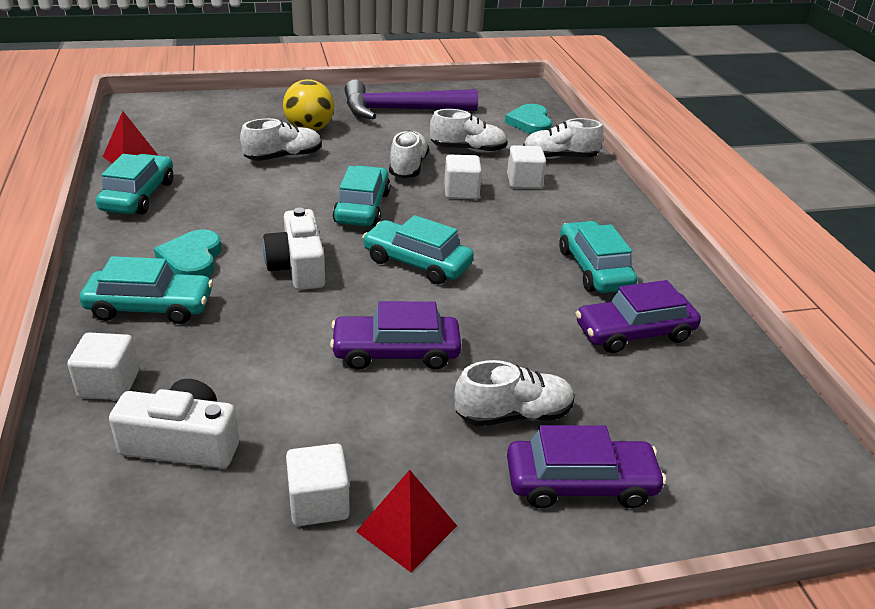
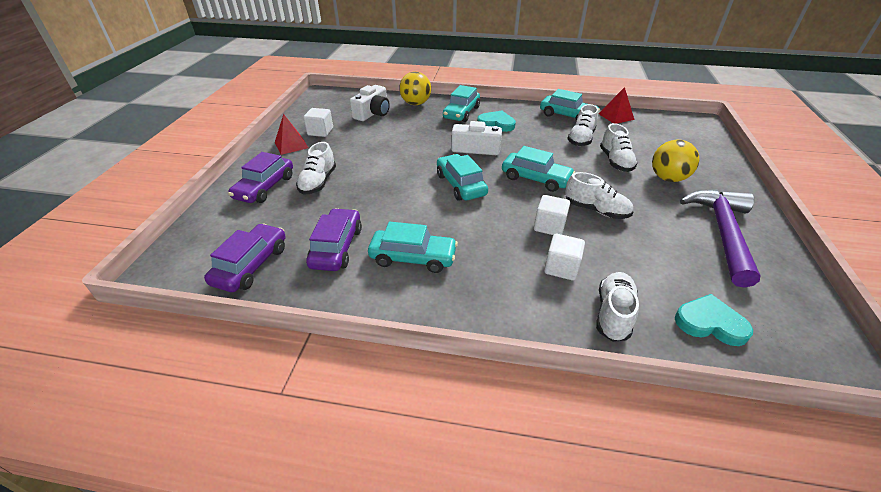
camera: 115 degrees right, 5 degrees up
(109, 384) = (415, 103): white cube -> yellow ball
(396, 352) = (387, 162): purple car -> purple car (251, 265)
(417, 262) = (461, 185): turquoise car -> turquoise car turned 75 degrees counterclockwise
(468, 150) = (631, 252): white shoe -> white shoe (581, 139)

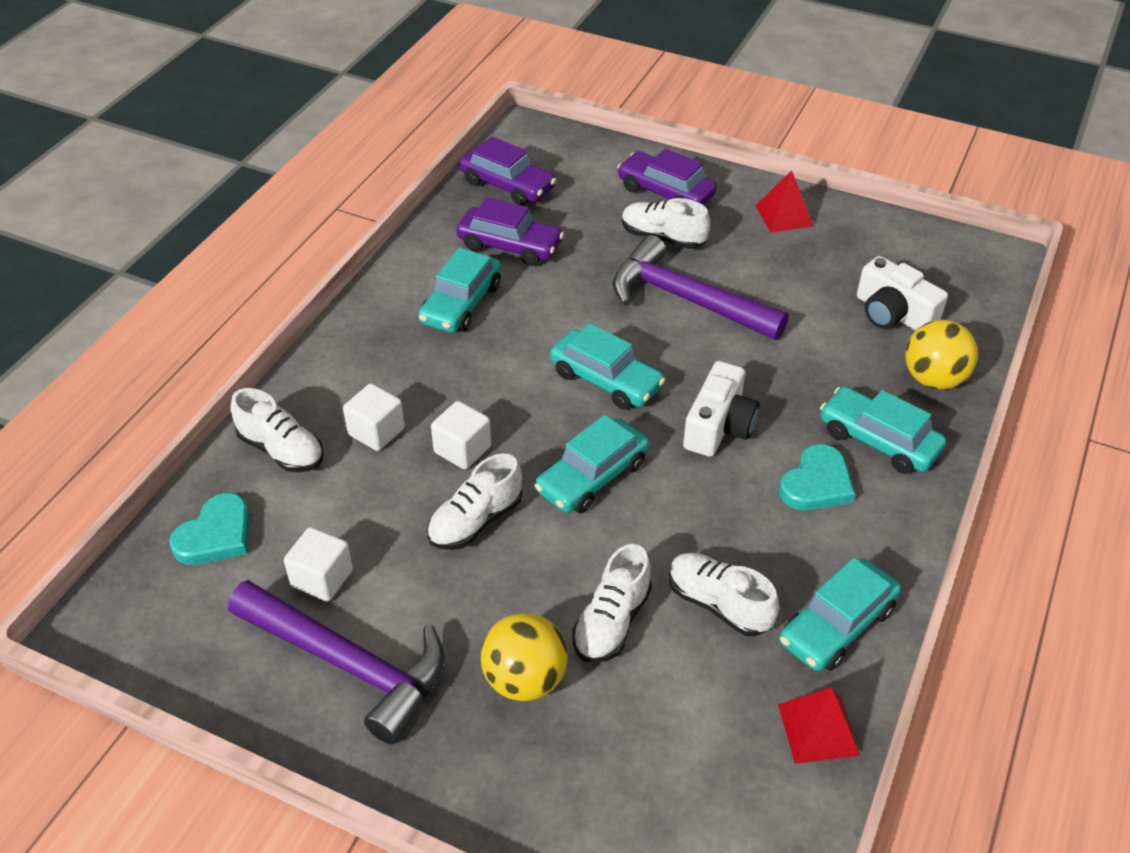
camera: 105 degrees right, 5 degrees up
(320, 132) = (825, 246): white cube -> white cube (322, 578)
(379, 167) = (686, 299): none -> purple hammer
(461, 185) = (606, 380): turquoise car -> turquoise car turned 45 degrees clockwise
(615, 161) = (612, 622): white shoe -> white shoe turned 75 degrees counterclockwise

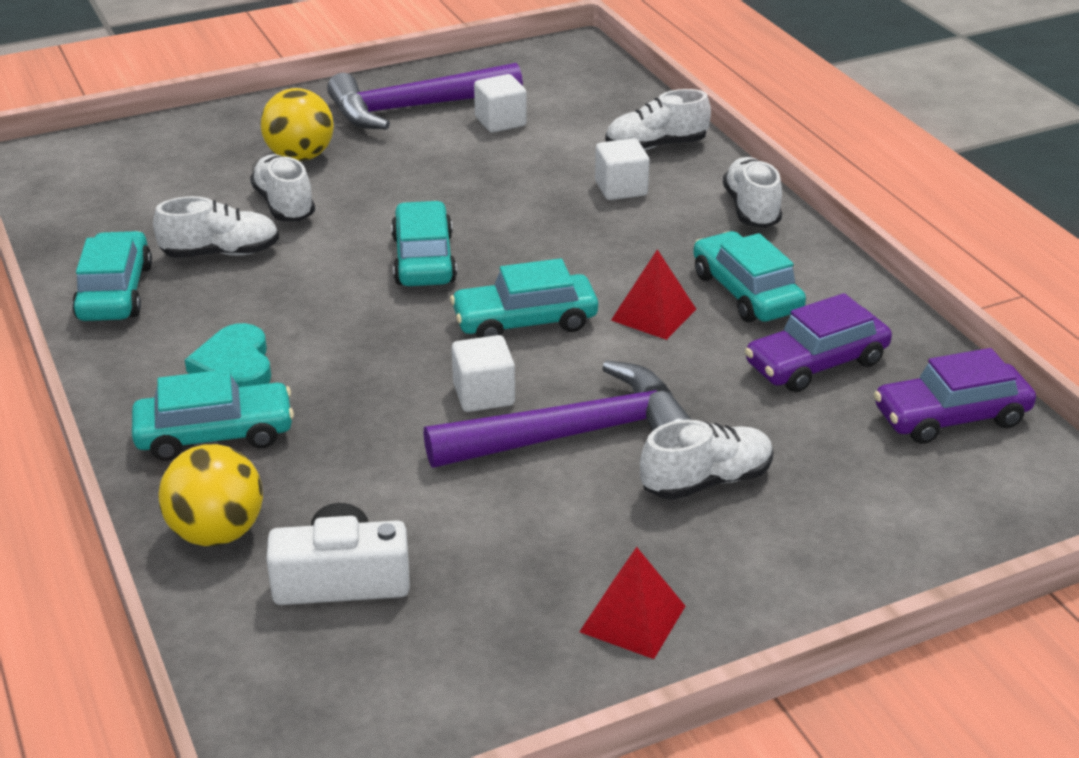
camera: 130 degrees right, 10 degrees down
(216, 535) = (600, 100): turquoise heart -> none
(462, 449) = (544, 216): white cube -> white cube (483, 395)
(475, 521) = (460, 192): white shoe -> white shoe (751, 209)
(665, 192) = (803, 540): purple car -> none
(719, 426) = (376, 352): white camera -> none
(818, 729) = (73, 239): red pyramid -> red pyramid (653, 314)

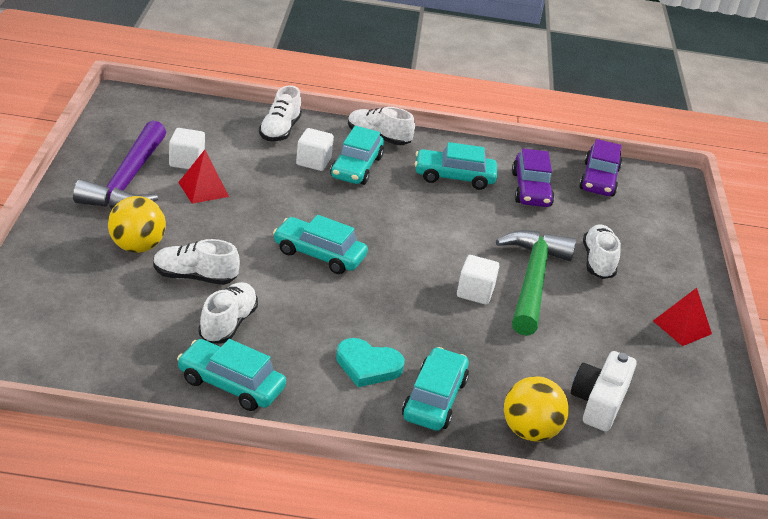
camera: 65 degrees left, 0 degrees up
(525, 321) = (417, 250): turquoise car -> turquoise car (356, 167)
(573, 434) = (532, 281): purple hammer -> green hammer
(653, 314) = (448, 210): red pyramid -> red pyramid (203, 189)

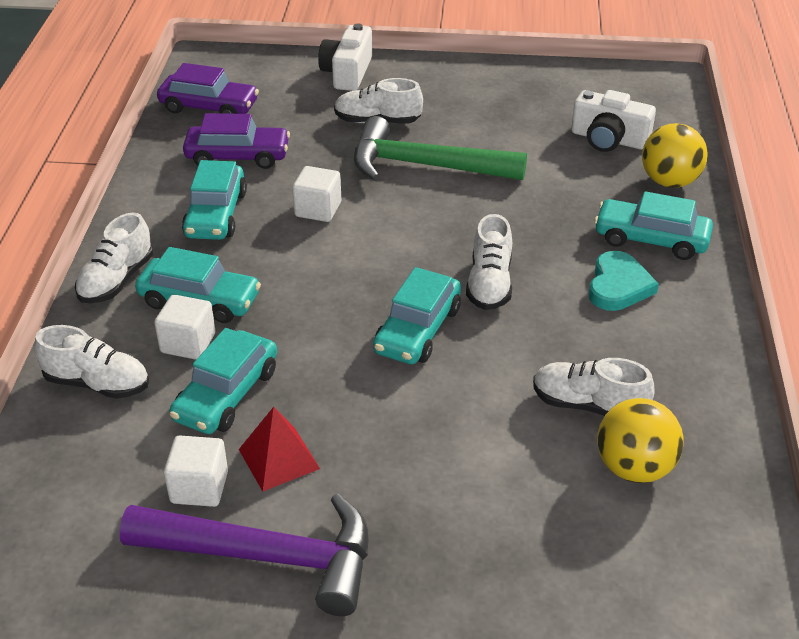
camera: 85 degrees left, 5 degrees up
(137, 247) = (447, 519): yellow ball -> yellow ball (634, 468)
(194, 277) = (501, 447): white shoe -> white shoe (489, 284)
(231, 384) = (697, 394): turquoise car -> turquoise car (226, 394)
(475, 292) = (459, 206): white cube -> white cube (318, 209)
(675, 252) = (347, 73): none -> white camera
(682, 327) = (475, 82): red pyramid -> none

